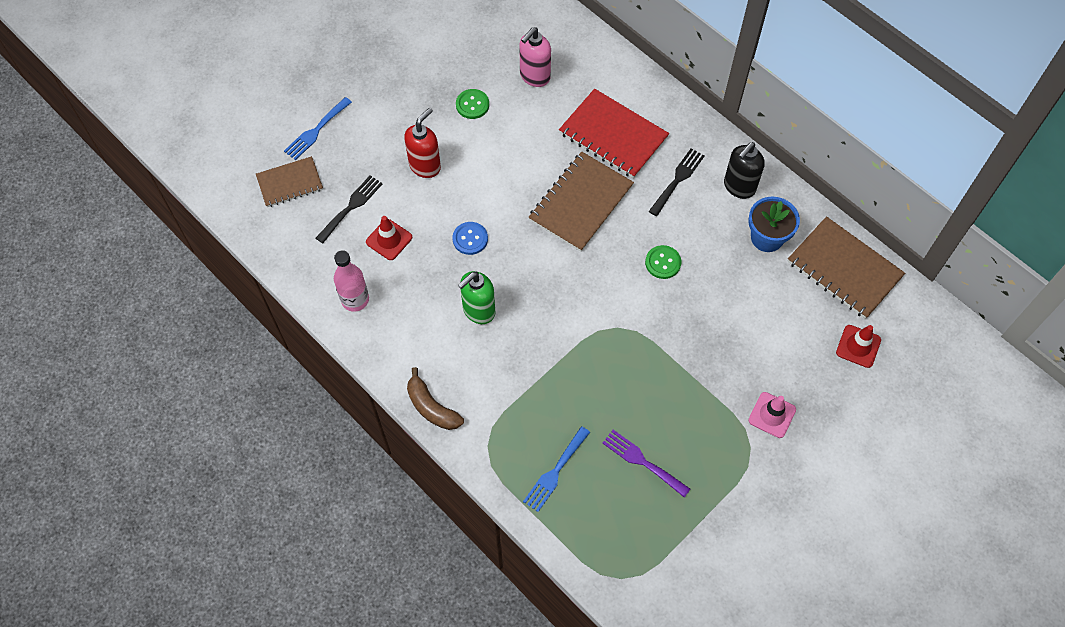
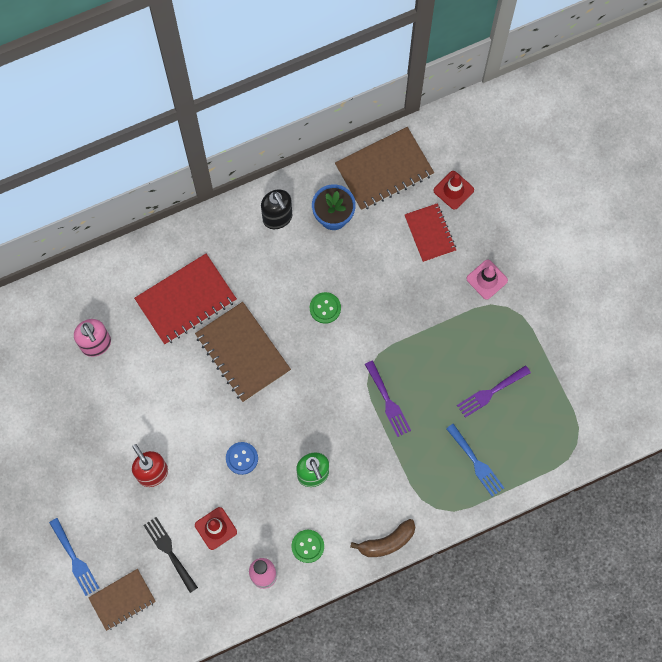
camera: 70 degrees left, 10 degrees up
(290, 183) = (122, 600): brown notebook -> brown notebook turned 60 degrees clockwise
(472, 105) = (104, 410): green button -> green button (307, 546)
(587, 358) = (388, 402): none -> purple fork
(677, 179) = (251, 264): black fork -> none
(796, 338) = (430, 233): none -> red notebook

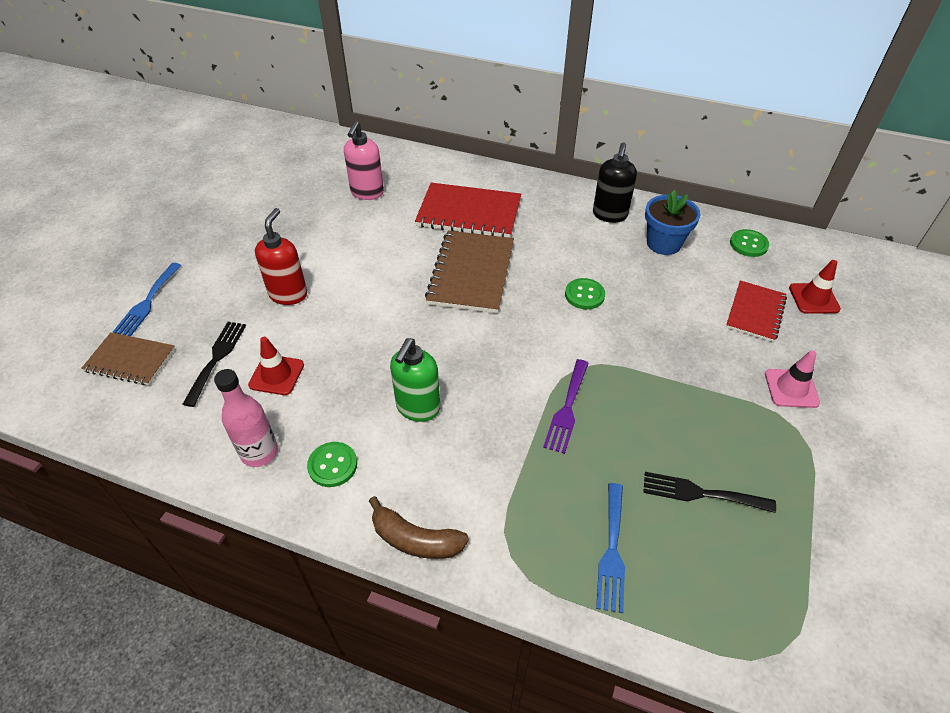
camera: 45 degrees right, 25 degrees down
(242, 458) = (371, 342): blue button -> none
(384, 170) = (748, 244): brown notebook -> green button
(490, 392) = (701, 493): purple fork -> black fork

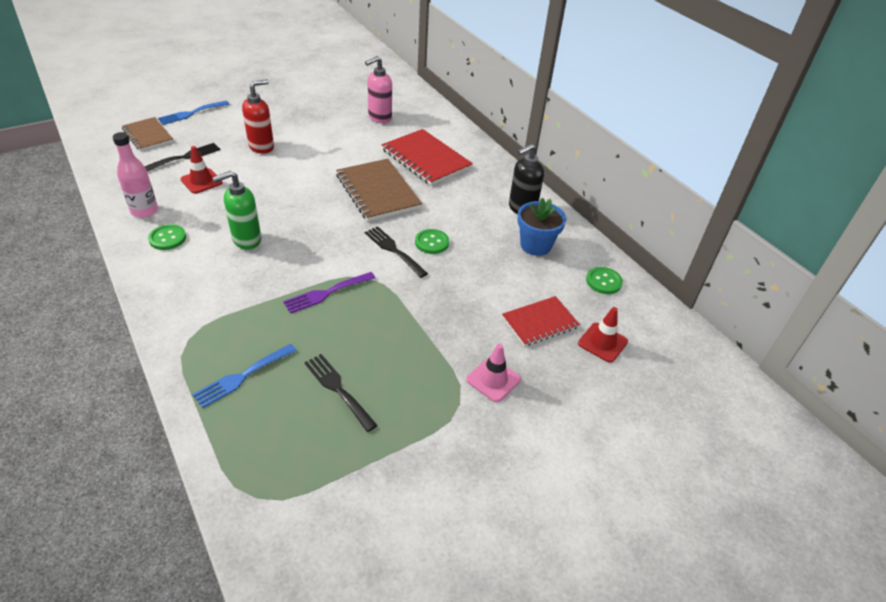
camera: 35 degrees right, 5 degrees down
(415, 539) = (156, 298): brown banana -> none
(471, 273) = (378, 191): brown notebook -> brown notebook turned 75 degrees counterclockwise
(564, 324) = (393, 250): none -> black fork

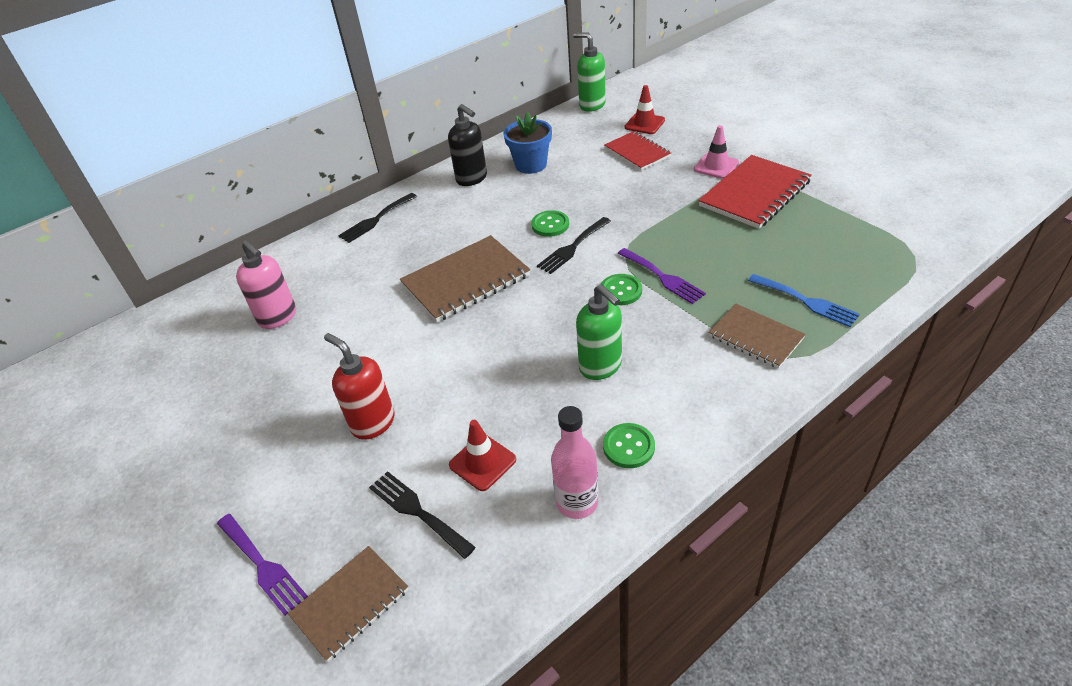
camera: 90 degrees left, 0 degrees up
(191, 113) = (262, 565): blue fork -> purple fork
(221, 328) = (755, 337): none -> brown notebook
(338, 389) = (780, 240): black fork -> black fork (376, 219)
(426, 159) = (385, 256): red notebook -> red notebook (754, 194)
(603, 281) = (569, 128): green button -> green button (620, 291)
(654, 308) = (592, 105): none -> green soap dispenser

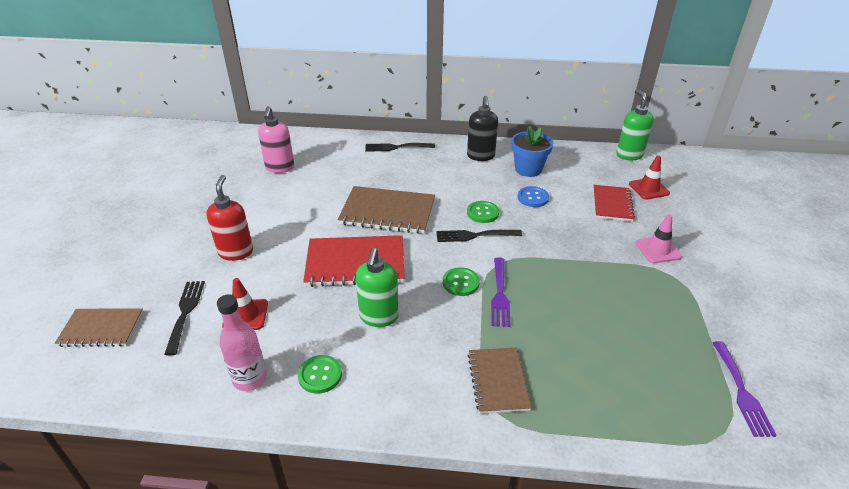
camera: 40 degrees right, 5 degrees down
(262, 565) = (104, 279): purple fork -> purple fork (742, 392)
(571, 186) = (533, 198): none -> blue button
(754, 194) = (657, 288): red notebook -> red notebook (355, 263)
(806, 301) = (574, 389): blue fork -> none

